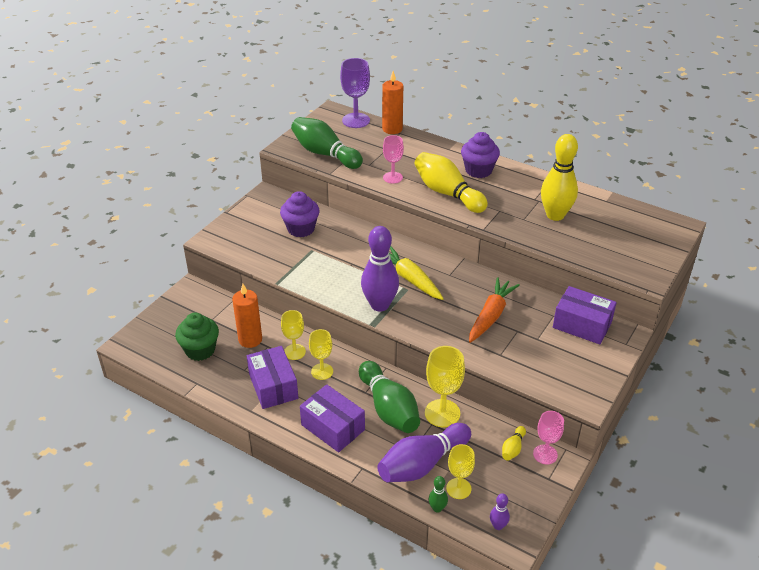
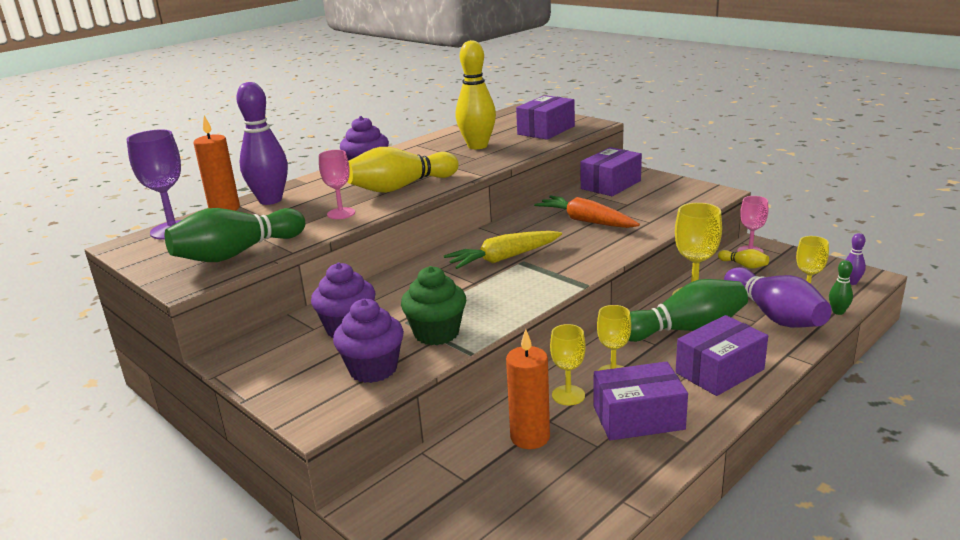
camera: 75 degrees left, 15 degrees down
(200, 350) = (541, 495): green cupcake -> green cupcake (436, 333)
(257, 249) = (373, 369): none -> purple cupcake
(380, 305) = (548, 279): purple bowling pin -> purple bowling pin (270, 200)
(615, 249) = (546, 130): none -> purple box

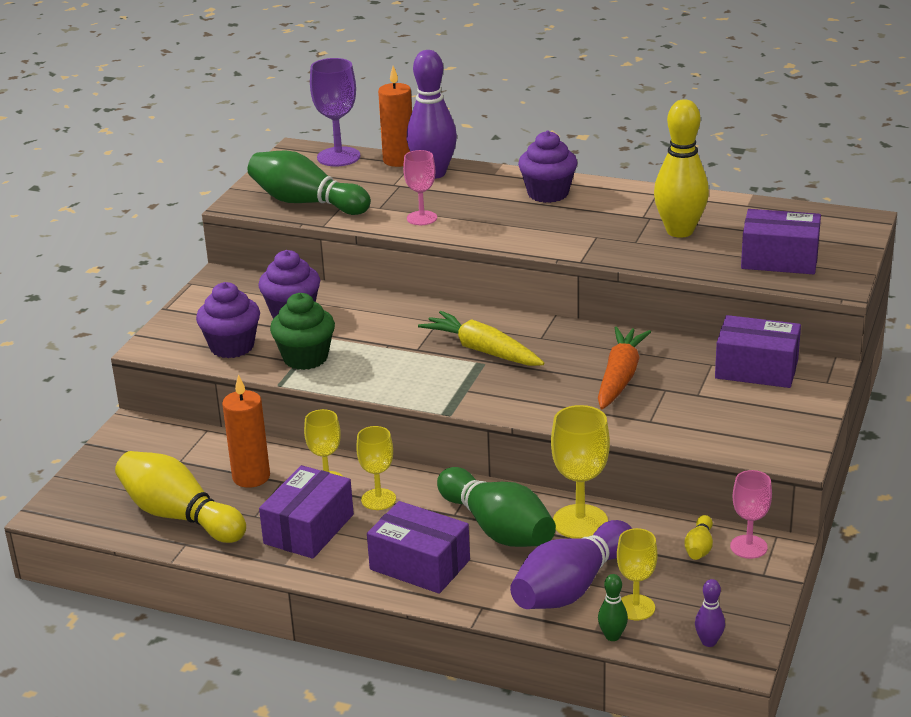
camera: 65 degrees right, 5 degrees up
(401, 187) = (511, 226): yellow bowling pin -> yellow bowling pin (179, 516)
(638, 418) = (309, 529): purple box -> purple box turned 60 degrees clockwise

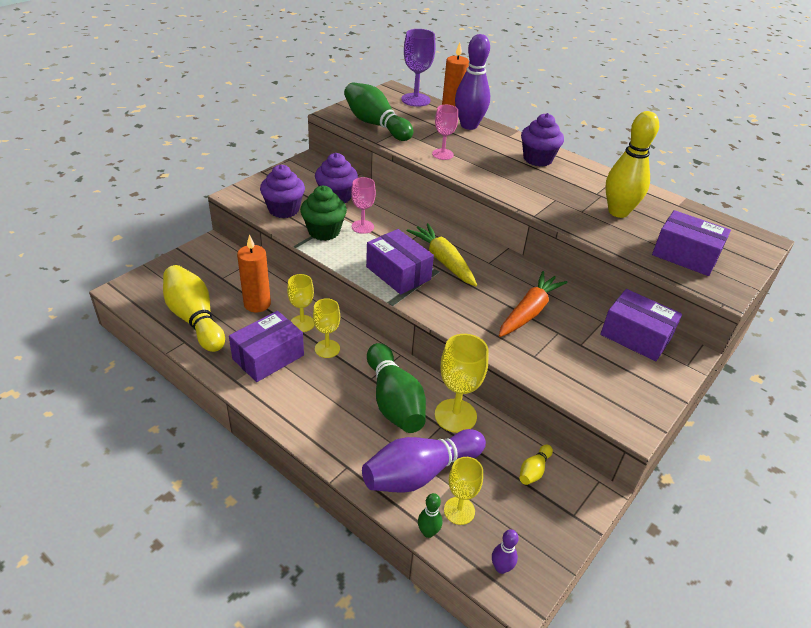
camera: 15 degrees right, 10 degrees up
(420, 564) = (324, 413): purple box -> purple box (398, 273)
(748, 547) = (572, 484): pink goblet -> pink goblet (362, 227)

